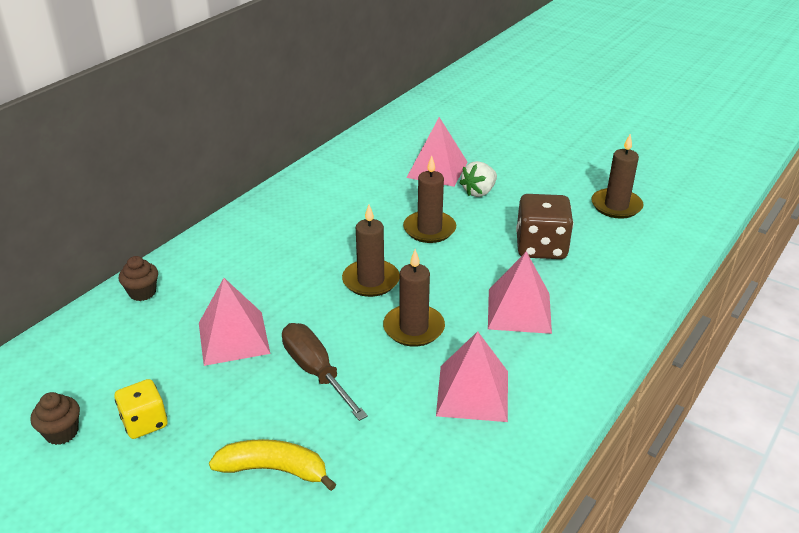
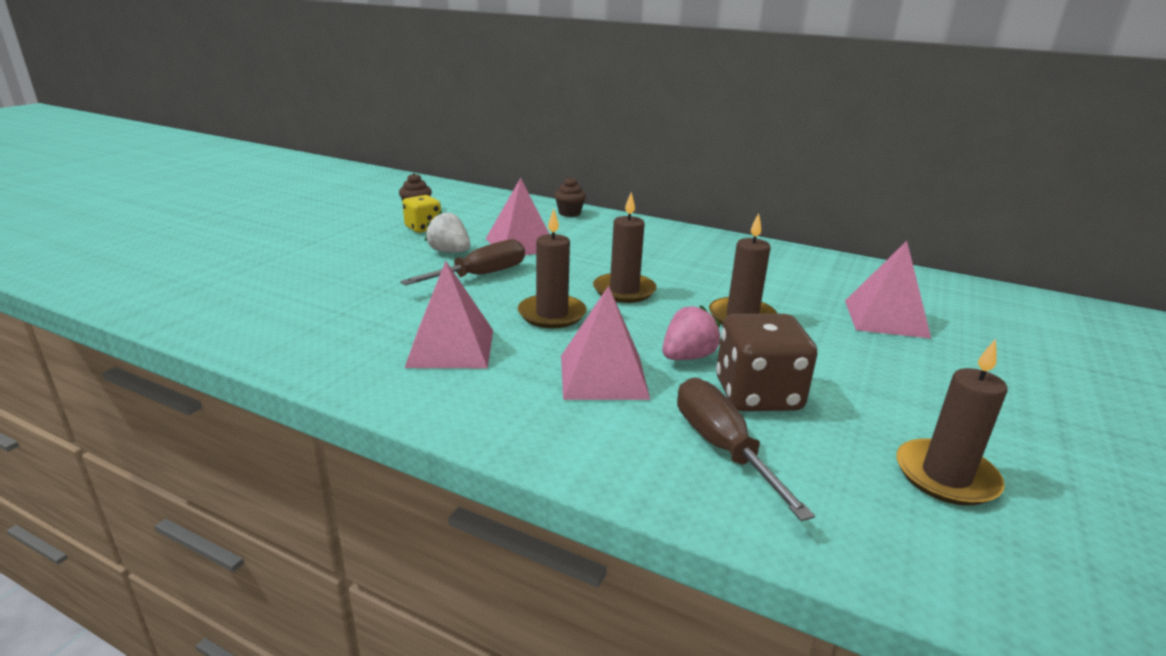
camera: 80 degrees right, 10 degrees down
(274, 469) = (365, 269): yellow banana -> none
(479, 192) = (859, 347): white strawberry -> white strawberry (449, 252)
(491, 267) = (687, 357): none -> pink strawberry
(601, 273) = (722, 448): none -> brown screwdriver

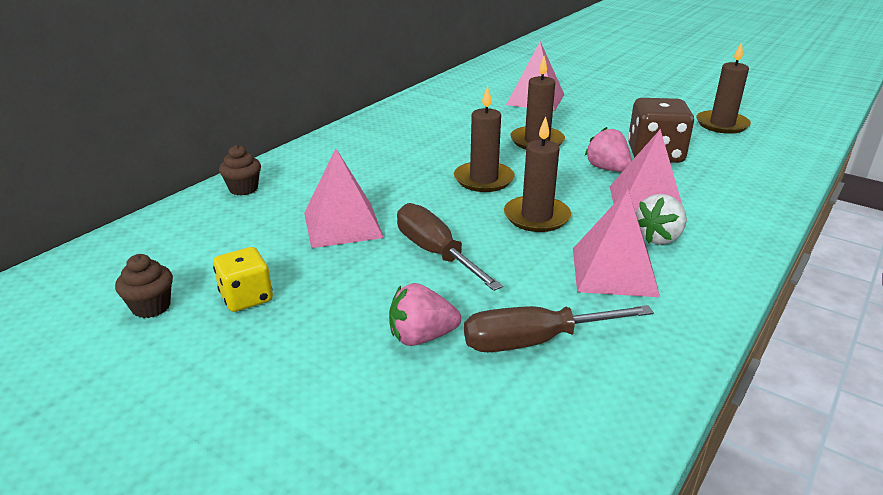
camera: 80 degrees left, 5 degrees up
(368, 275) = (421, 337): none -> pink strawberry
(449, 252) = (353, 274): white strawberry -> white strawberry (659, 237)
(722, 448) = (724, 174): brown screwdriver -> brown screwdriver (534, 341)

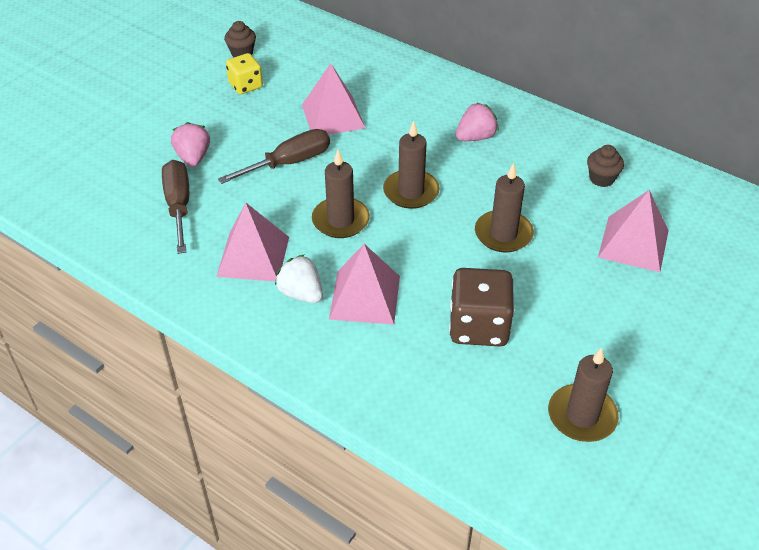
camera: 90 degrees right, 15 degrees up
(243, 189) = (391, 64): brown cupcake -> brown cupcake (601, 178)
(607, 169) = (438, 280): pink strawberry -> pink strawberry (475, 137)

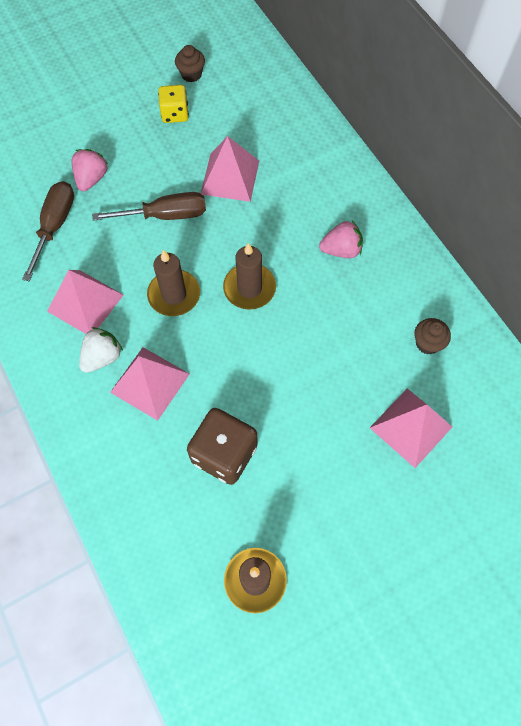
camera: 25 degrees right, 20 degrees up
(301, 293) = (102, 357): white strawberry -> white strawberry turned 60 degrees clockwise
(503, 234) = (302, 367): brown candle -> none

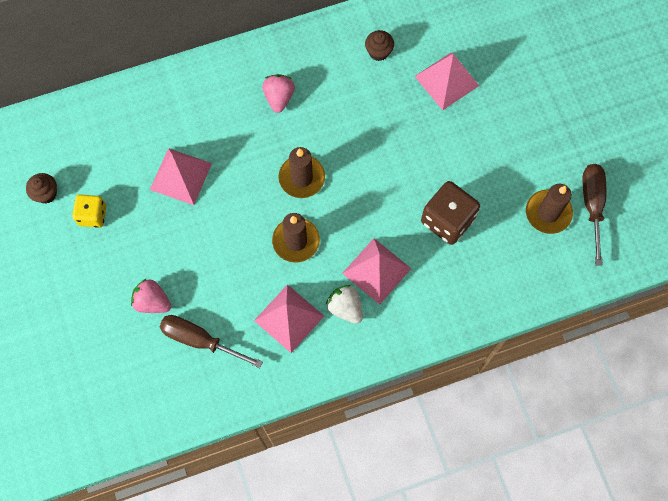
camera: 80 degrees left, 5 degrees up
(165, 215) = (210, 238): brown screwdriver -> brown screwdriver (592, 206)

